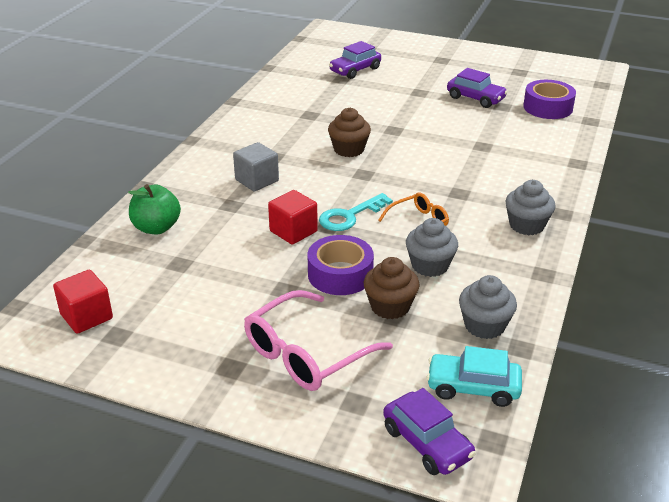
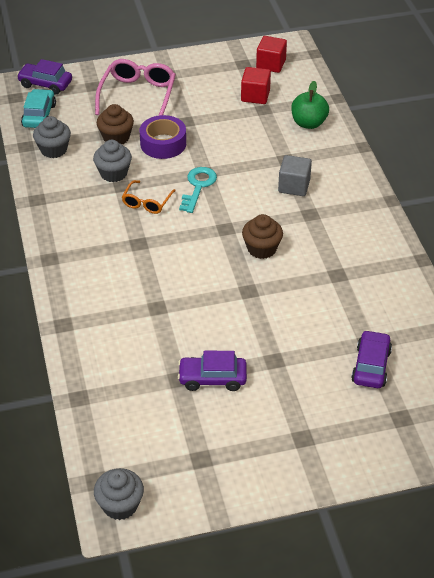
camera: 145 degrees right, 10 degrees up
(293, 231) = (222, 158): red cube -> red cube (255, 96)
(473, 387) = (39, 115): turquoise car -> turquoise car turned 60 degrees counterclockwise
(526, 225) = (69, 235): grey cupcake -> grey cupcake (120, 505)
(548, 107) = (132, 400): purple tape -> none

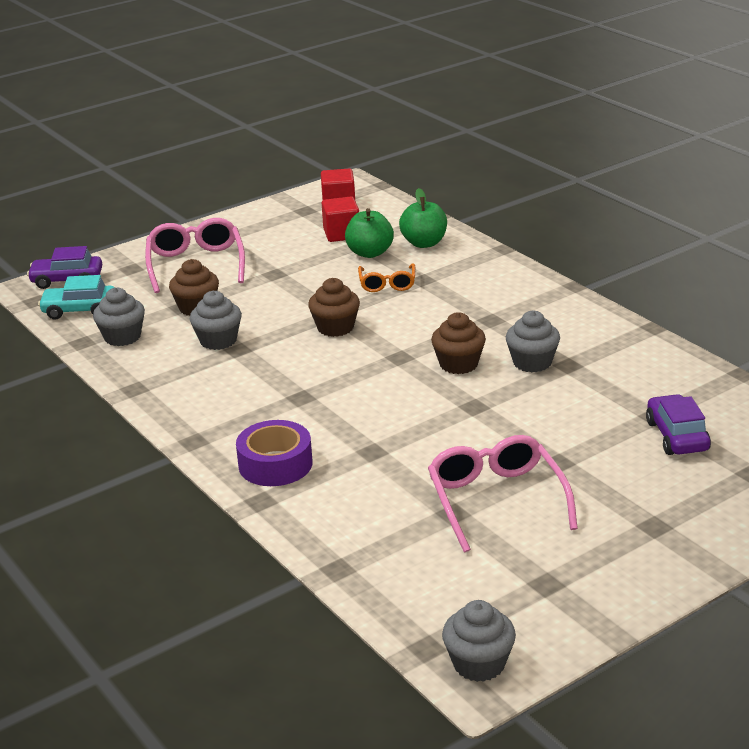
camera: 20 degrees left, 15 degrees down
(39, 115) = (79, 310): turquoise car -> turquoise car turned 75 degrees counterclockwise
(147, 202) = (282, 357): orange glasses -> orange glasses (387, 284)
(163, 144) = (261, 300): purple tape -> purple tape (275, 464)
(198, 186) = (335, 327): turquoise key -> brown cupcake
(212, 378) = (496, 500): purple car -> pink glasses
(264, 121) = (370, 253): none -> green apple
(294, 186) = (451, 300): grey cube -> none
(314, 264) = (532, 362): none -> grey cupcake

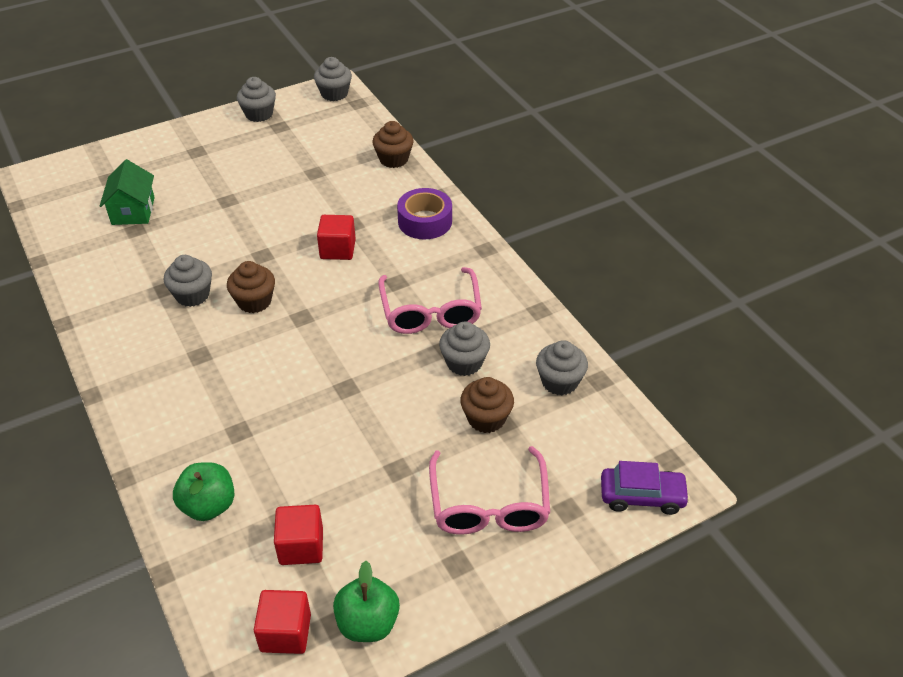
camera: 175 degrees left, 15 degrees up
(79, 310) = (613, 433): turquoise car -> none
(335, 327) = (349, 365): brown cupcake -> brown cupcake (393, 159)
(370, 253) = (279, 495): green apple -> green apple (368, 623)
(382, 421) = (337, 249): none -> red cube
(387, 284) = (278, 429): orange glasses -> none
(496, 500) = (283, 177): pink glasses -> pink glasses (430, 311)
(596, 604) = (259, 114): none -> grey cupcake
(677, 436) = (133, 211): purple car -> green house

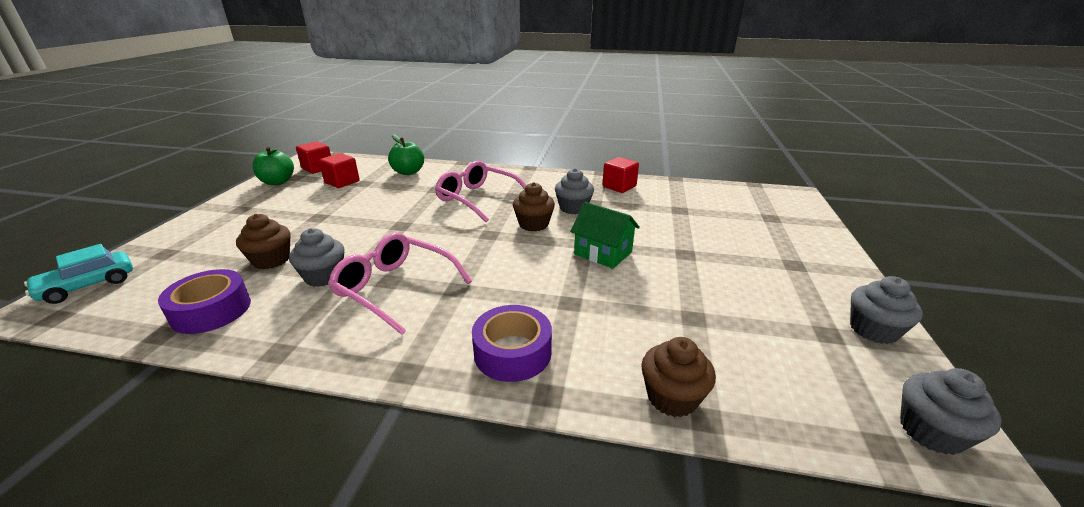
camera: 130 degrees right, 15 degrees down
(133, 211) = (708, 215): green house -> green house (603, 253)
(337, 249) = (543, 278): red cube -> red cube (619, 186)
(489, 504) = (235, 232): pink glasses -> pink glasses (478, 199)
(559, 382) = (211, 310): grey cupcake -> purple tape
(642, 496) = (88, 285): purple car -> turquoise car

